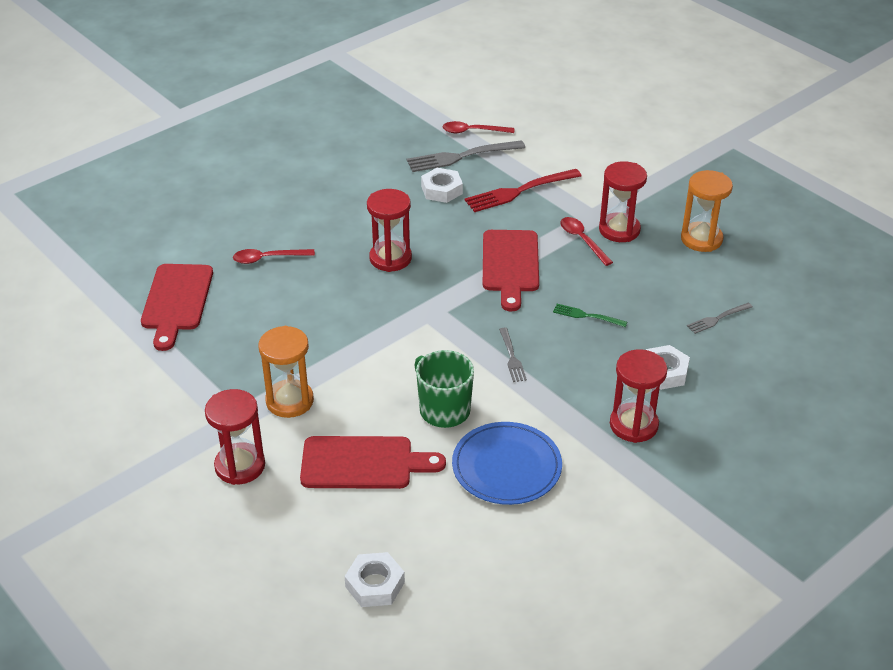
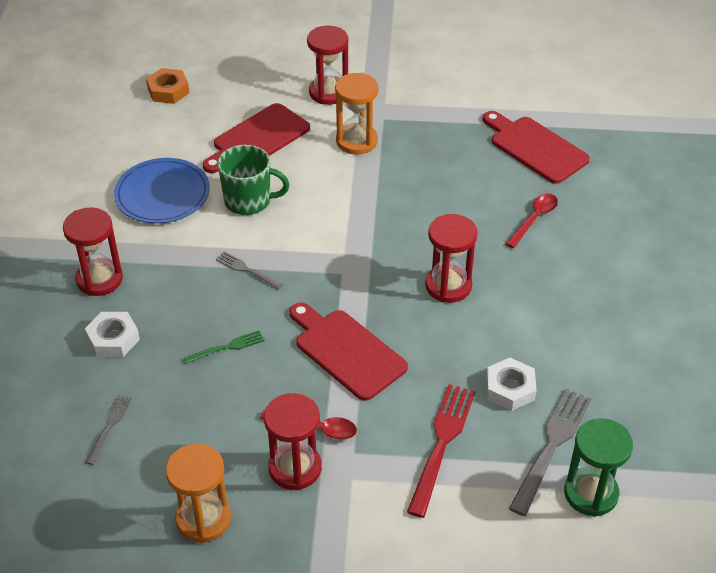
camera: 135 degrees right, 5 degrees up
(375, 584) = (168, 90): white nut -> orange nut
(472, 131) = (591, 493): red spoon -> green hourglass

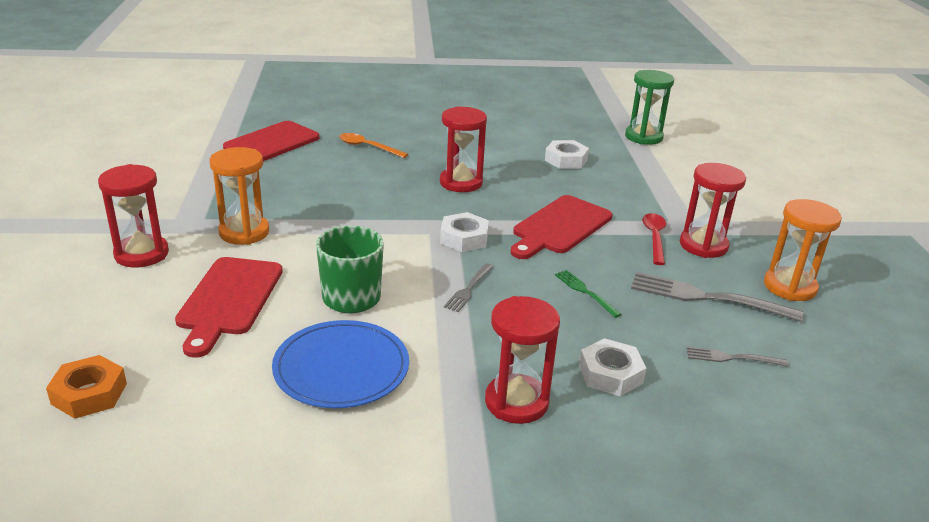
camera: 100 degrees left, 15 degrees down
(257, 139) = (228, 300): red cutting board -> red cutting board turned 60 degrees clockwise
(332, 276) = (464, 238): none -> white nut
(441, 444) = (636, 185): red fork -> none
(534, 219) = (368, 147): red spoon -> orange spoon
(551, 446) = (612, 147): grey fork -> grey fork (707, 297)

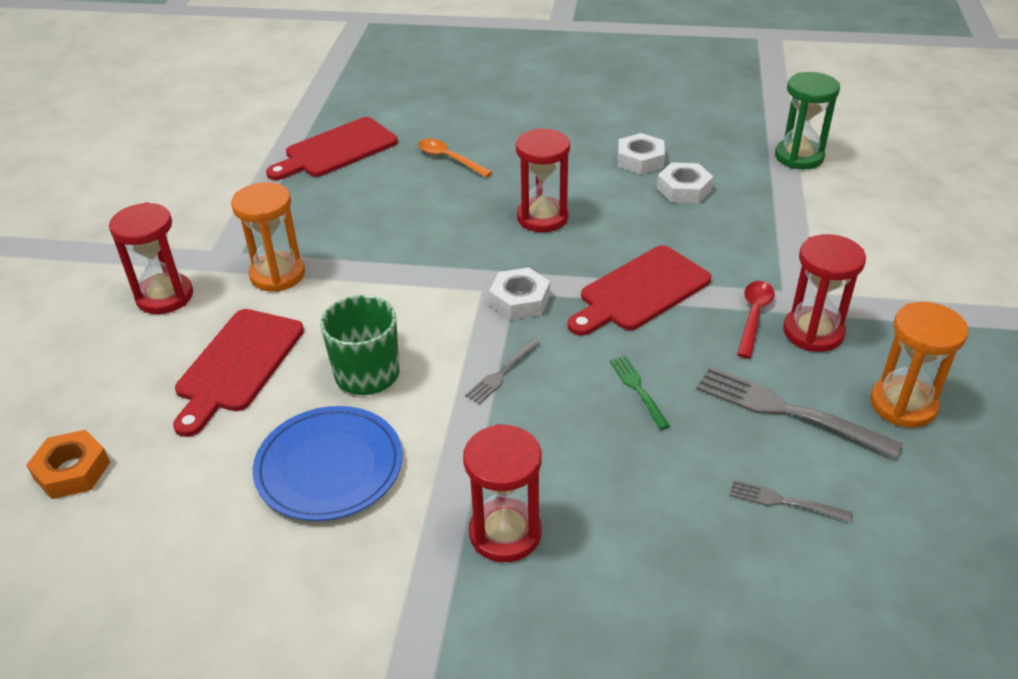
camera: 15 degrees right, 10 degrees up
(610, 374) = (627, 508): white nut -> white nut (640, 160)

